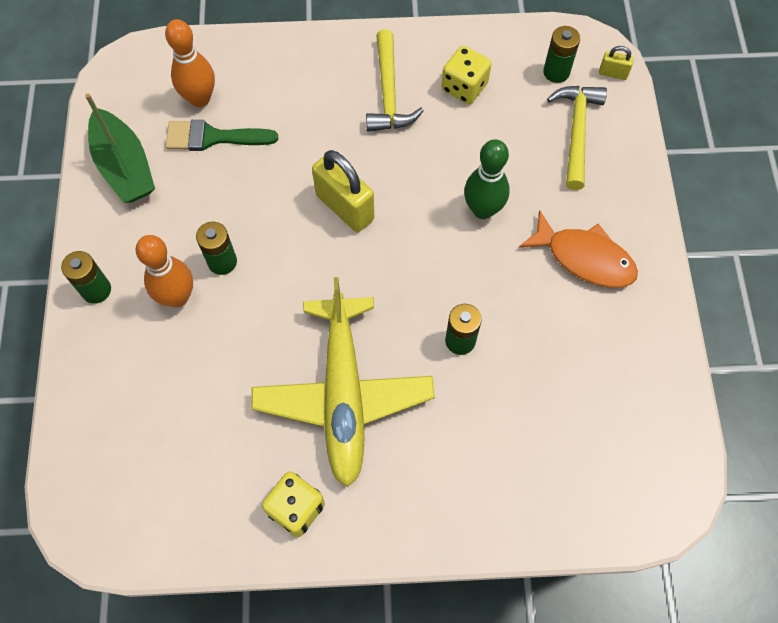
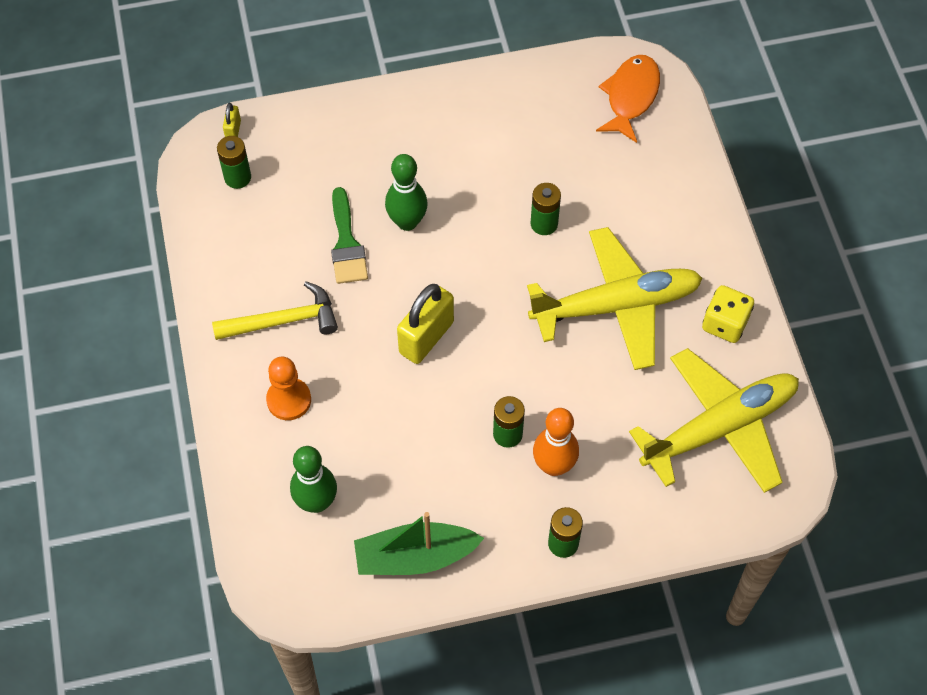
camera: 100 degrees left, 5 degrees down
(124, 166) = (415, 557): green boat -> green boat turned 150 degrees counterclockwise
(173, 469) = (719, 428): none -> yellow plane
(200, 99) = (316, 502): orange bowling pin -> green bowling pin
(213, 137) = (364, 477): green brush -> green brush (346, 244)
(305, 89) = (289, 400): none -> orange pawn
(464, 87) = (267, 254): yellow dice -> none
(576, 132) = (307, 155): yellow hammer -> none
(584, 258) = (442, 139): orange fish -> orange fish (630, 97)

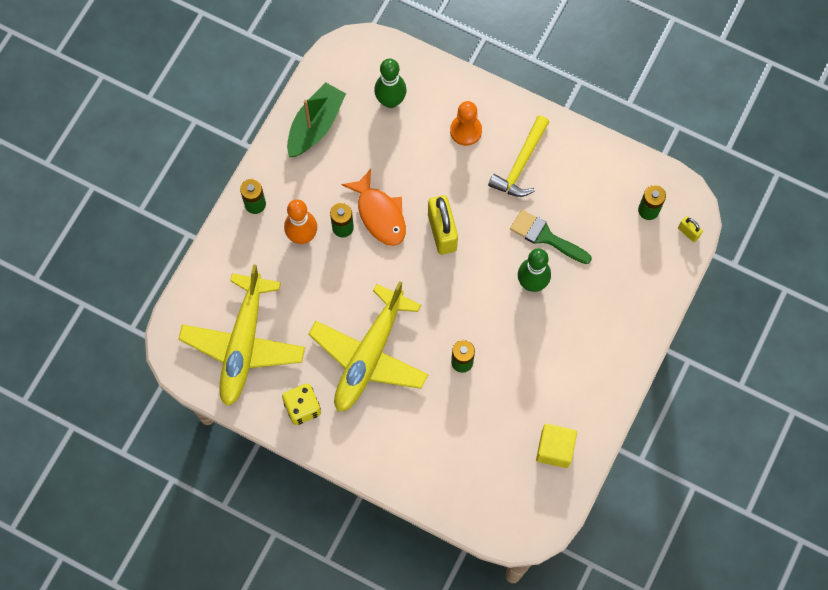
camera: 130 degrees right, 10 degrees up
(552, 96) = (555, 449): none -> yellow cube
(630, 97) = (512, 500): orange fish -> orange fish (379, 214)

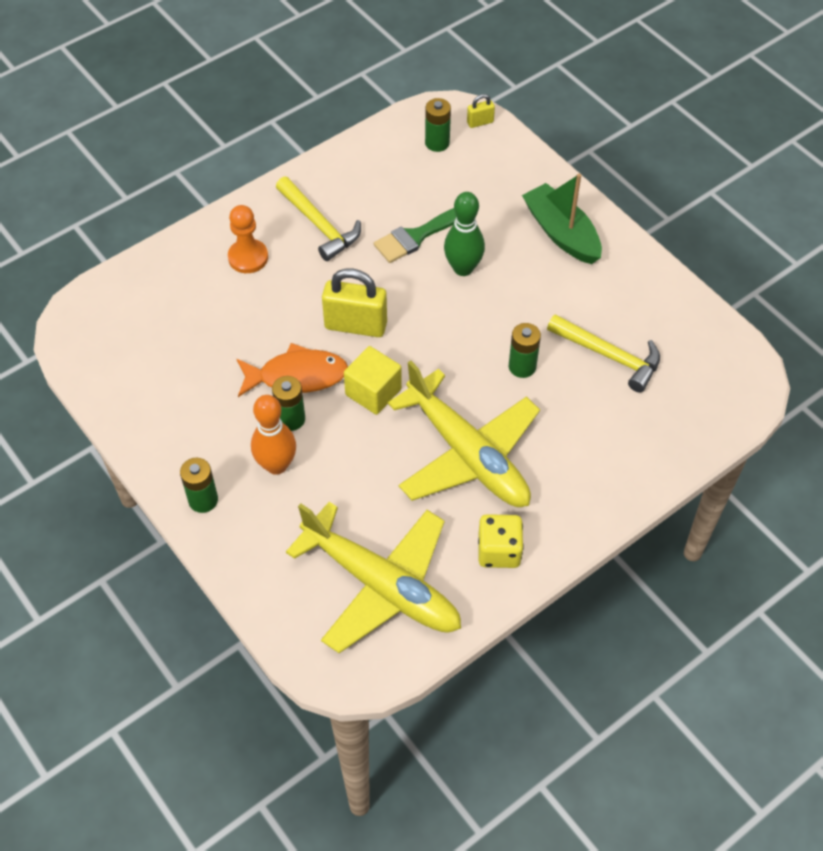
camera: 65 degrees left, 15 degrees down
(315, 126) = (144, 397): green boat -> green boat (561, 233)
(390, 101) = (164, 312): green bowling pin -> none
(502, 419) = (609, 356): none -> yellow hammer
(555, 449) = (665, 322): yellow cube -> yellow cube (373, 392)

